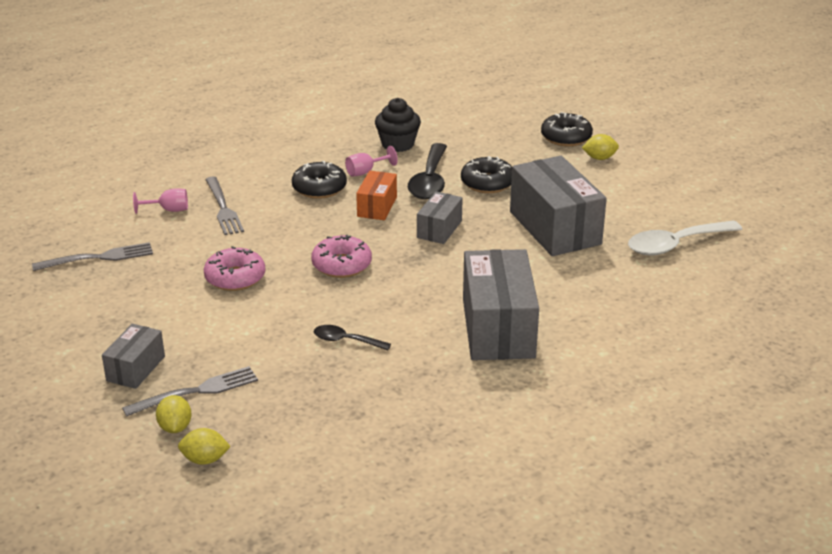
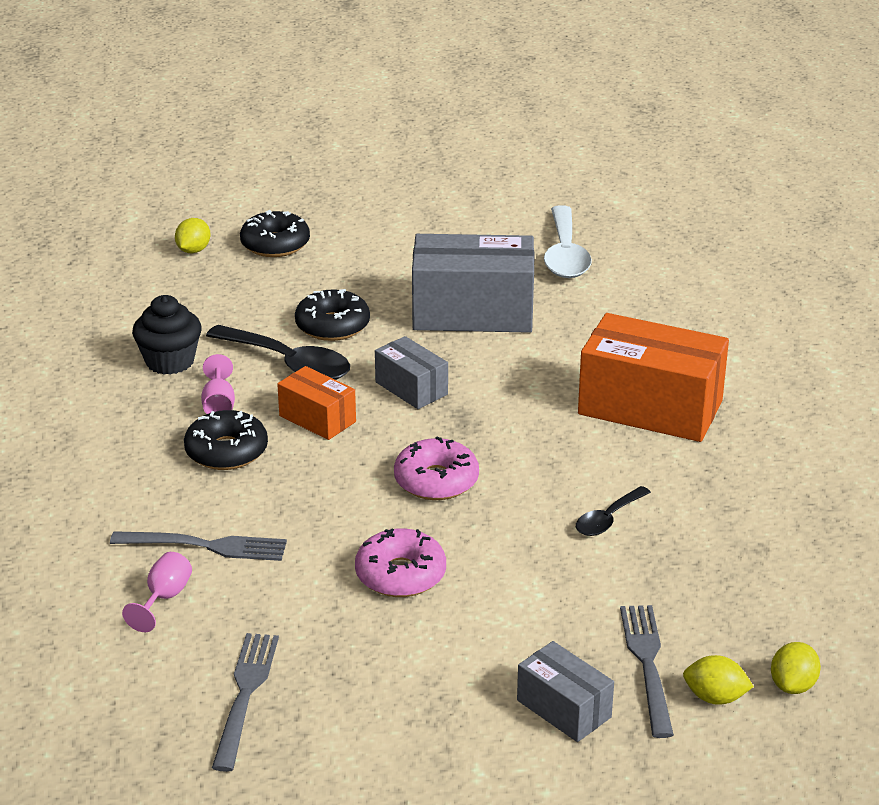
camera: 65 degrees left, 0 degrees up
(498, 328) = (650, 407): grey box -> orange box
(599, 158) = (345, 239): yellow lemon -> yellow lemon (193, 250)

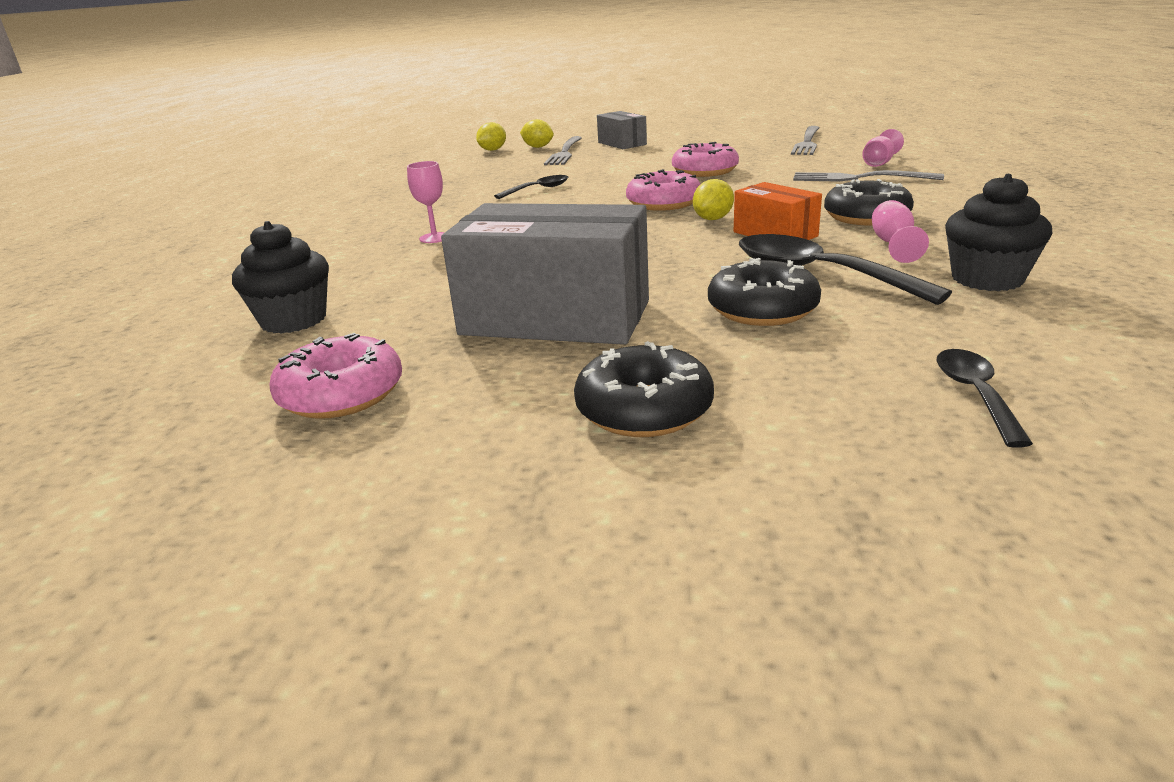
camera: 165 degrees left, 5 degrees down
(193, 250) = (1093, 449): yellow lemon -> yellow lemon (713, 219)
(228, 272) = (975, 395): none -> black spoon
(275, 244) = (901, 451): black donut -> black donut (644, 409)
(411, 388) = (667, 253): grey box -> none
(565, 254) = (341, 394): white spoon -> pink donut
(650, 407) = (434, 238): orange box -> pink goblet
(663, 302) = (294, 320): none -> black cupcake

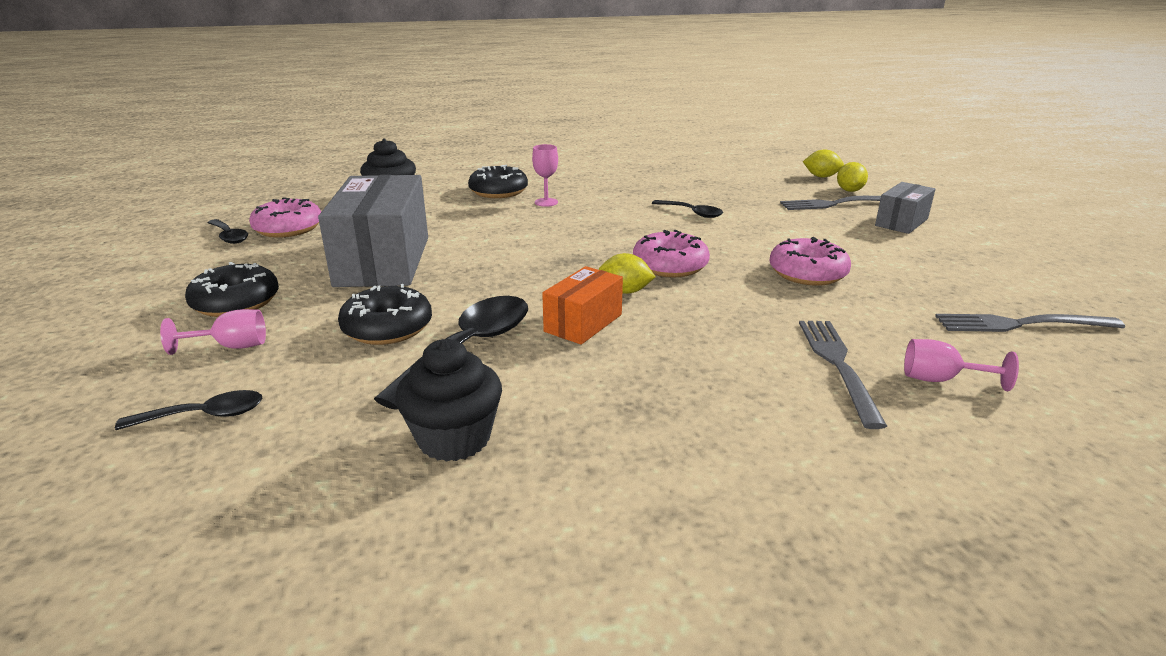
camera: 70 degrees right, 0 degrees up
(319, 450) = (229, 236): none -> black spoon
(866, 217) = (661, 370): black donut -> black donut (498, 191)
(893, 244) = (562, 386): pink goblet -> pink goblet (232, 346)

